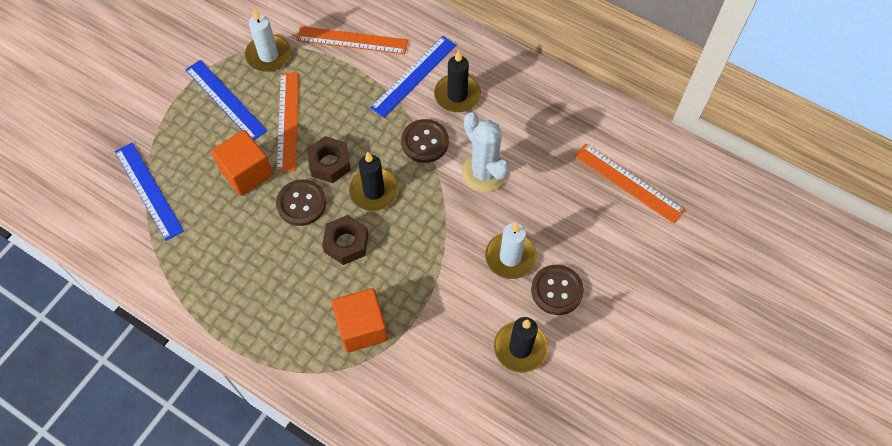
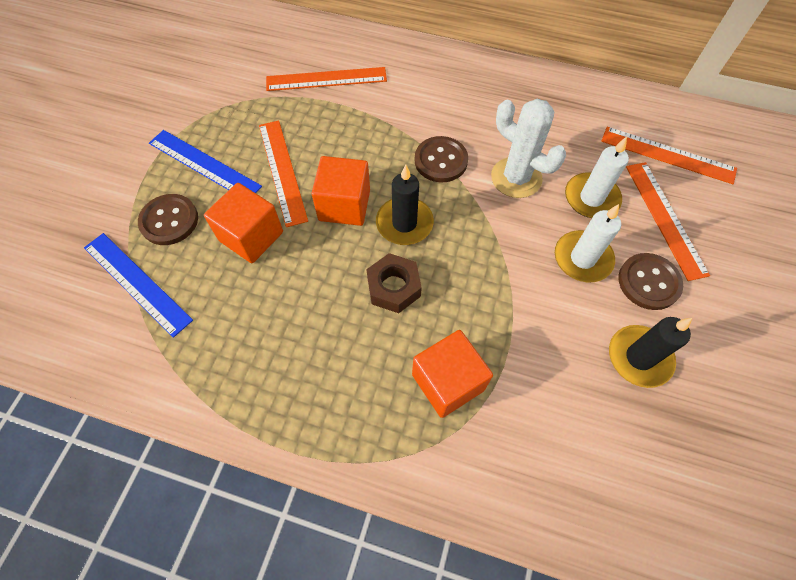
camera: 15 degrees left, 0 degrees up
(268, 55) = (240, 111): white candle -> white candle (591, 198)
(301, 203) = (326, 255): brown button -> brown button (169, 221)
(329, 163) = (344, 205): brown nut -> orange cube
(413, 76) = (403, 99): blue ruler -> none
(457, 95) = (456, 108): black candle -> none
(598, 240) = (665, 218): none -> orange ruler

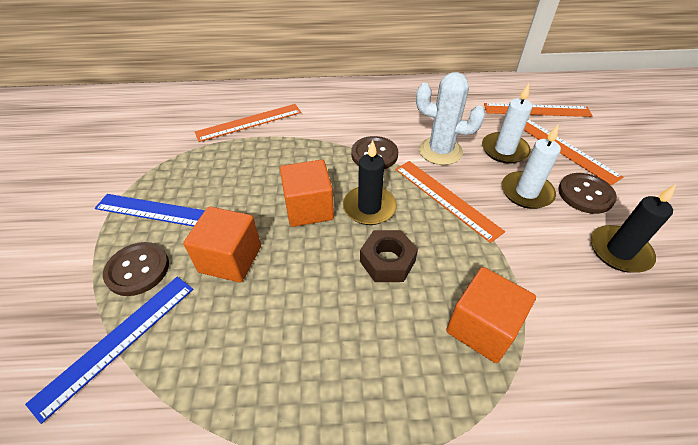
camera: 20 degrees left, 15 degrees down
(136, 283) = (118, 341): blue ruler -> blue ruler turned 75 degrees counterclockwise
(282, 171) = (238, 197): orange ruler -> orange ruler (445, 199)

